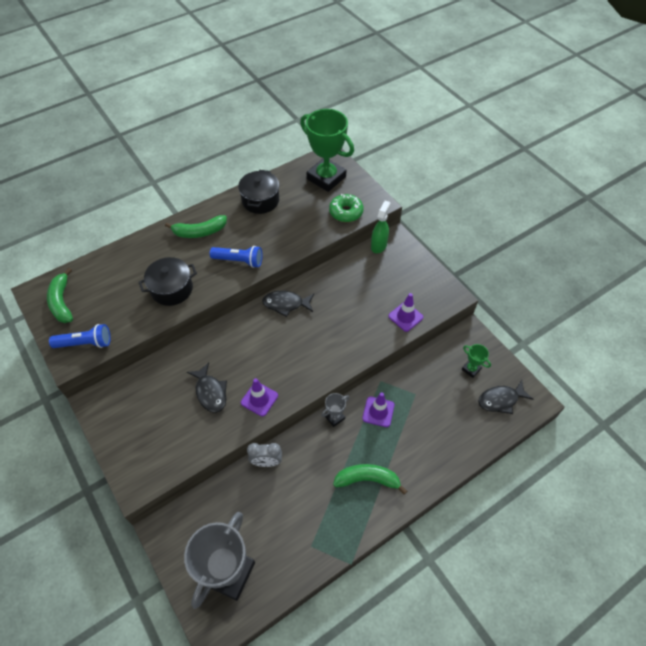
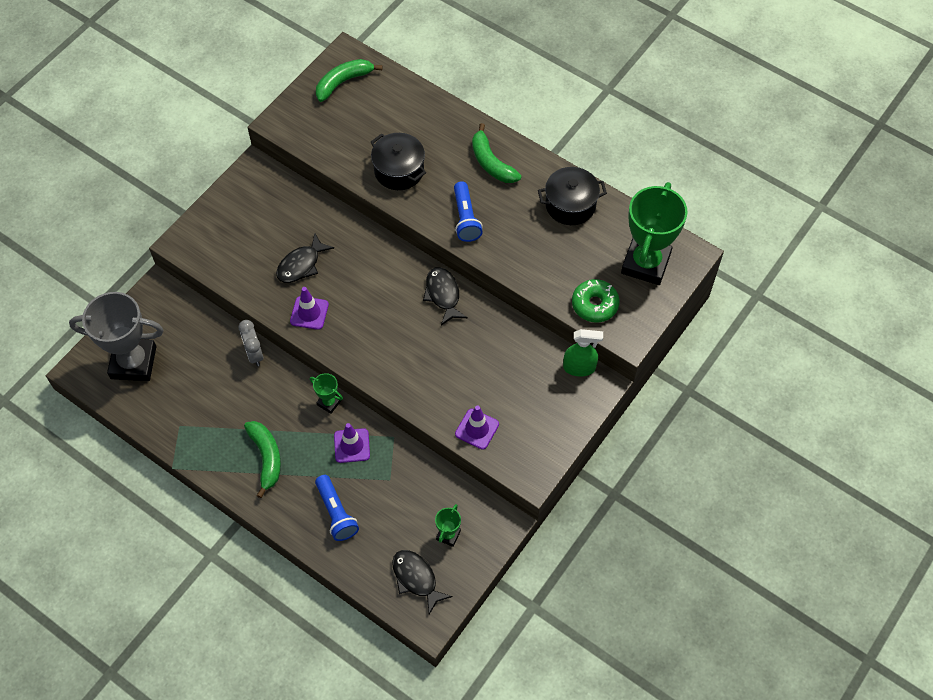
camera: 70 degrees right, 5 degrees up
(85, 343) = (302, 126): blue flashlight -> blue flashlight (336, 513)
(334, 417) = (329, 403): grey trophy -> green trophy

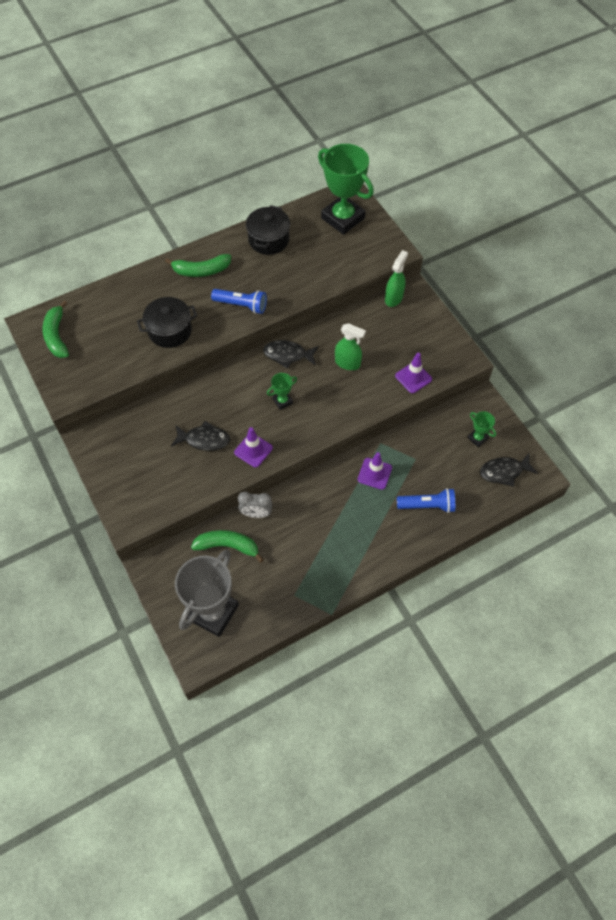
camera: 65 degrees left, 0 degrees up
(266, 458) = (356, 538): green banana -> green banana (228, 546)
(301, 265) = (204, 440): black fish -> black fish turned 60 degrees counterclockwise
(329, 403) = (329, 476): green trophy -> green trophy (282, 401)
(462, 356) = (347, 363): none -> green spray bottle
(594, 305) = (360, 259): green donut -> none

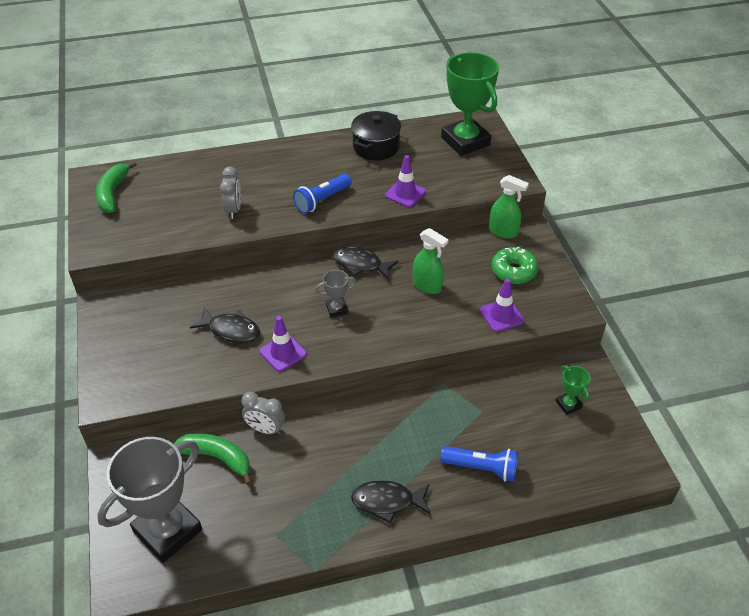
camera: 15 degrees right, 15 degrees down
(170, 330) = (233, 210): black pot -> grey clock
(201, 271) = (291, 162): green banana -> none
(241, 305) = (322, 200): blue flashlight -> blue flashlight turned 105 degrees clockwise
(282, 401) = (337, 309): green trophy -> grey trophy
(374, 473) = (425, 416): purple traffic cone -> purple traffic cone (405, 193)
(394, 298) = (503, 231): green spray bottle -> green spray bottle turned 75 degrees clockwise
(412, 334) = (513, 271): none -> green donut
(504, 472) = (593, 451): black fish -> black fish (387, 501)

